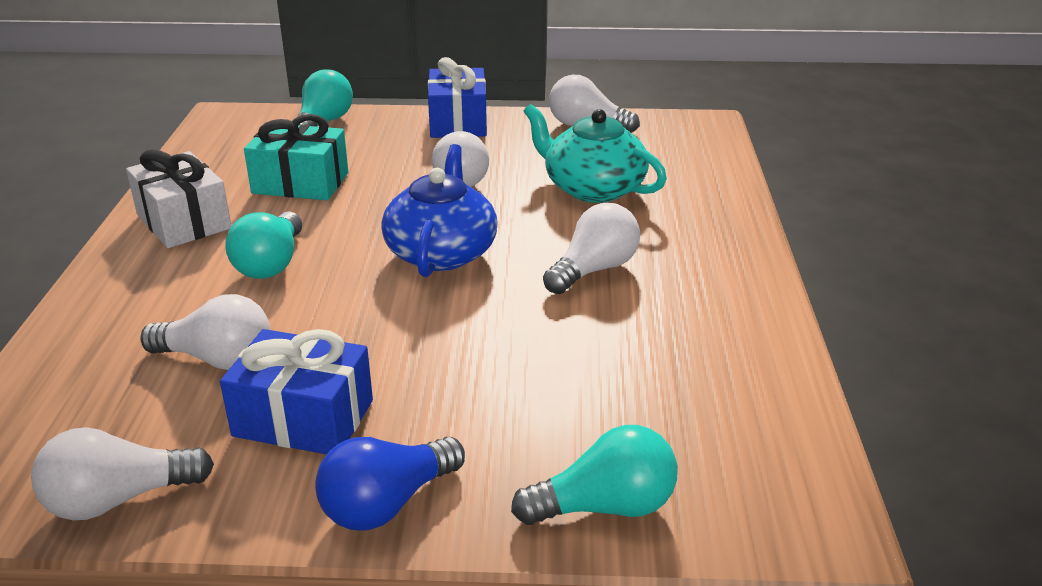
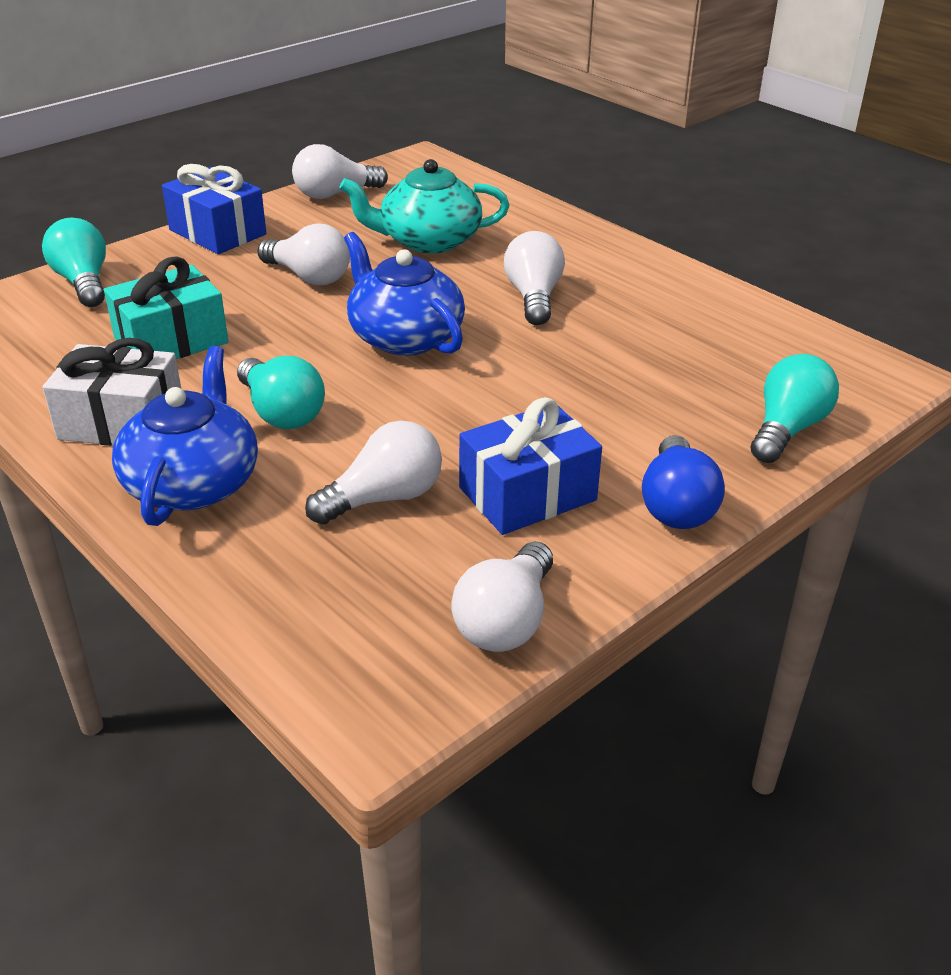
camera: 45 degrees left, 5 degrees up
(145, 281) = (193, 483): none -> blue teapot

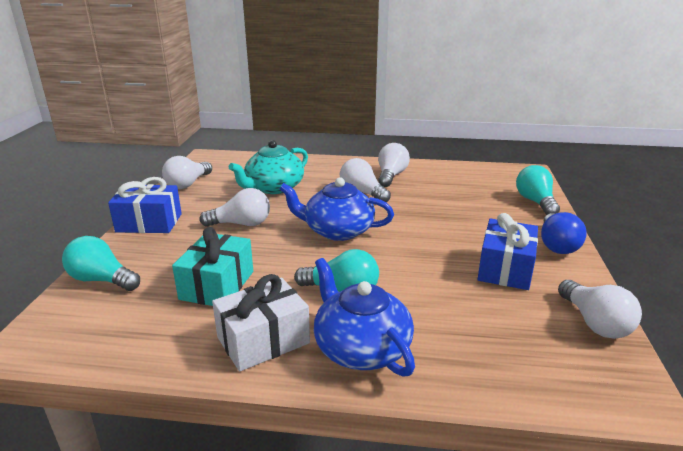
camera: 40 degrees left, 10 degrees down
(384, 498) = (458, 302): white light bulb -> white light bulb (391, 176)
(676, 505) = (557, 245): blue light bulb -> blue light bulb turned 45 degrees clockwise

